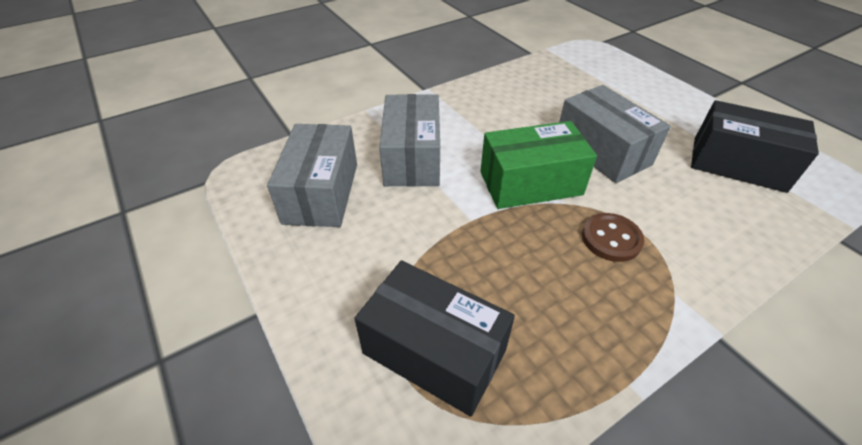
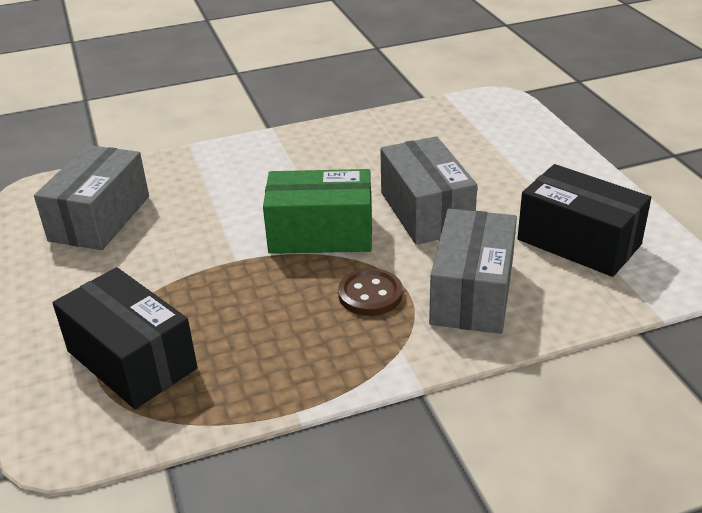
camera: 15 degrees right, 10 degrees down
(412, 158) = (210, 196): grey box -> grey box (472, 293)

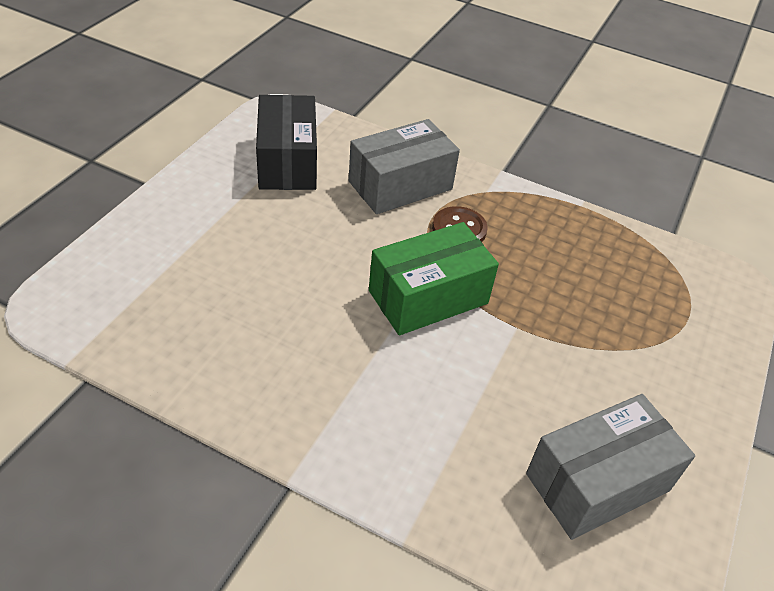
camera: 140 degrees left, 10 degrees up
(131, 360) = (659, 303): black box -> none
(321, 234) = (428, 297): green box -> green box turned 75 degrees counterclockwise
(426, 211) = (329, 253): grey box -> none

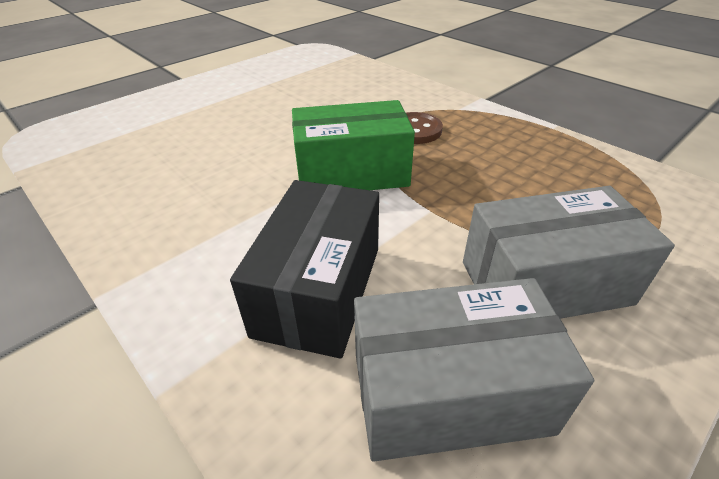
camera: 25 degrees right, 5 degrees down
(287, 161) = (296, 76): black box -> black box (319, 290)
(400, 185) = (379, 98): grey box -> grey box (544, 283)

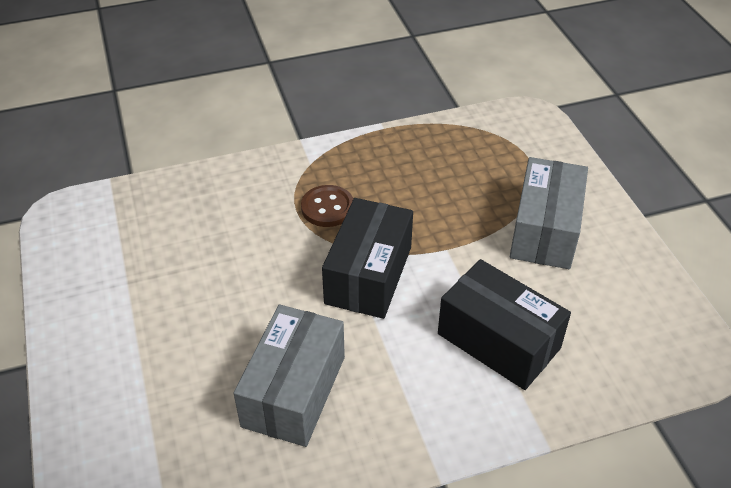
camera: 65 degrees left, 5 degrees up
(352, 173) = (368, 275): green box -> black box
(449, 393) = (601, 310): grey box -> grey box (294, 391)

